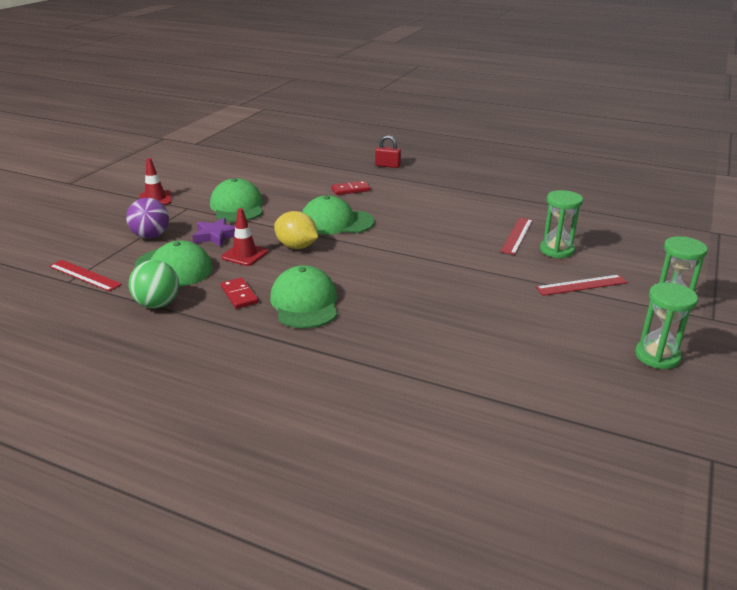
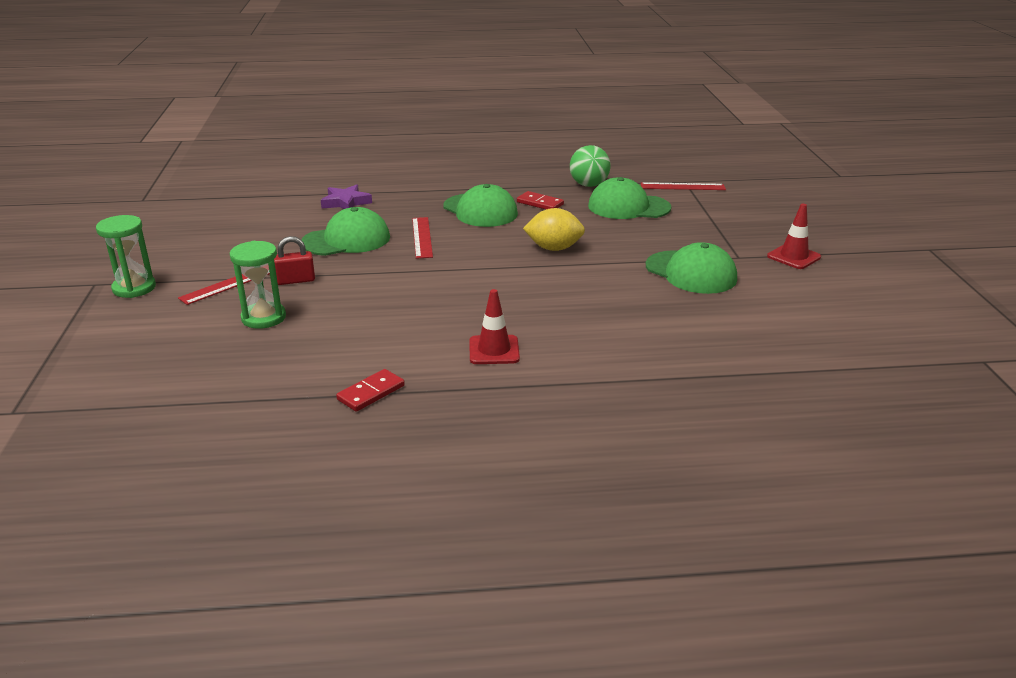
camera: 150 degrees right, 0 degrees up
(151, 236) = (704, 223): purple ball -> none
(216, 236) = (648, 238): purple star -> purple star (346, 202)
(245, 255) = (589, 230): red traffic cone -> red traffic cone (494, 350)
(336, 222) = (552, 284): green cap -> green cap (346, 240)
(350, 190) = (601, 337): red domino -> red domino (371, 393)
(387, 165) = (613, 409): red padlock -> red padlock (295, 280)
(517, 235) = (320, 325): red ruler -> red ruler (422, 237)
(657, 356) = (163, 242): green hourglass -> none

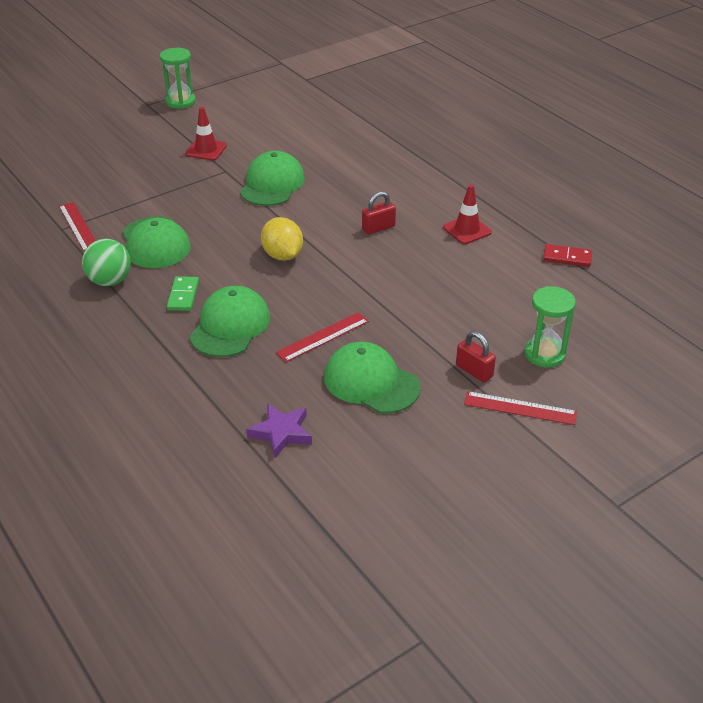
camera: 120 degrees left, 10 degrees up
(134, 288) = (592, 468): green hourglass -> green hourglass (180, 102)
(540, 203) = (183, 295): red domino -> green domino
(552, 303) = (378, 228): none -> red padlock

